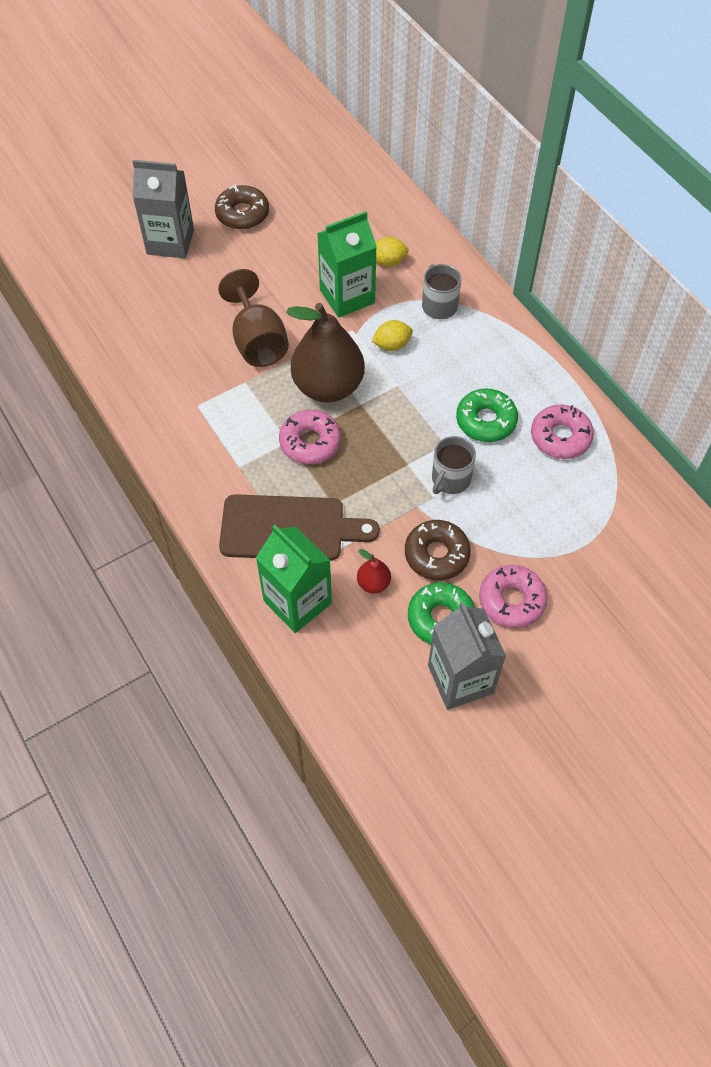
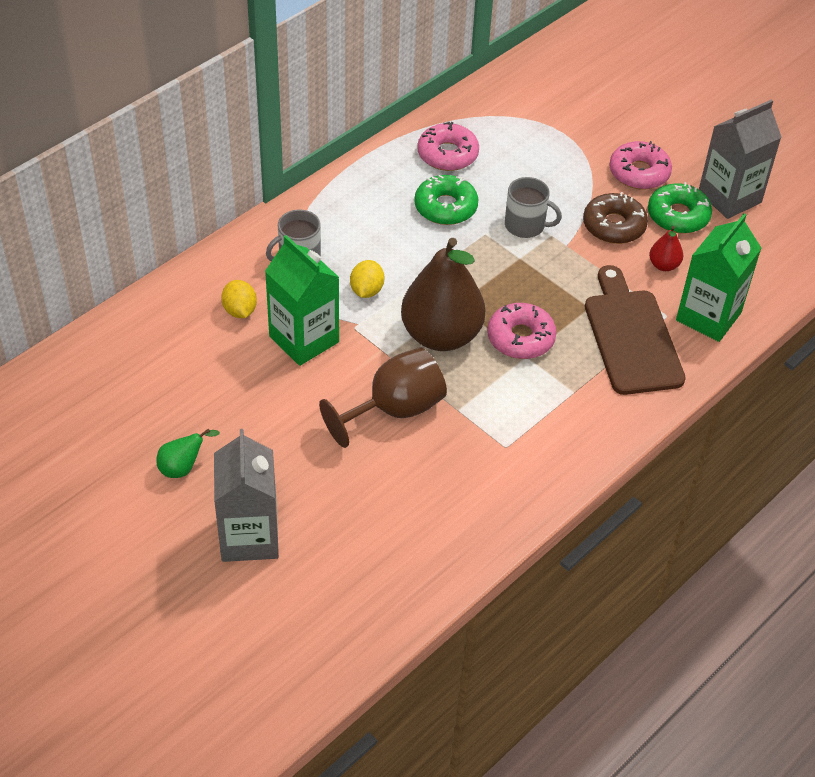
camera: 105 degrees left, 10 degrees down
(242, 214) = (183, 468): brown donut -> green pear
(392, 345) = (366, 290): yellow lemon -> yellow lemon turned 45 degrees clockwise

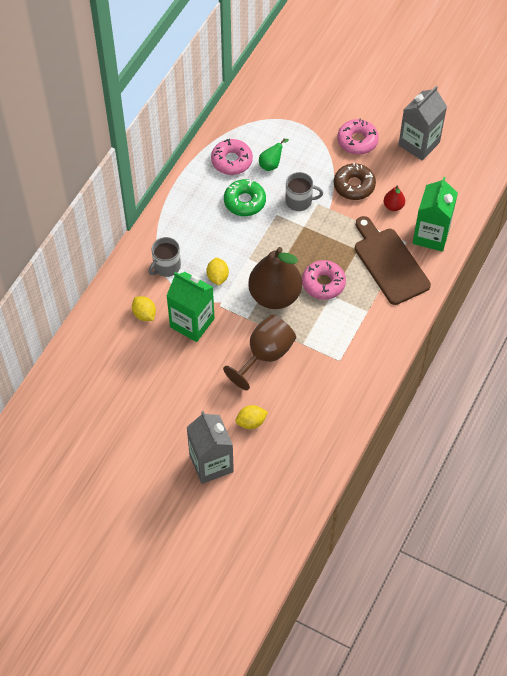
camera: 15 degrees left, 10 degrees up
(183, 468) = (153, 431): green pear -> green pear (271, 164)
(335, 496) = (251, 422): none -> yellow lemon
(678, 216) = (391, 167): green donut -> none

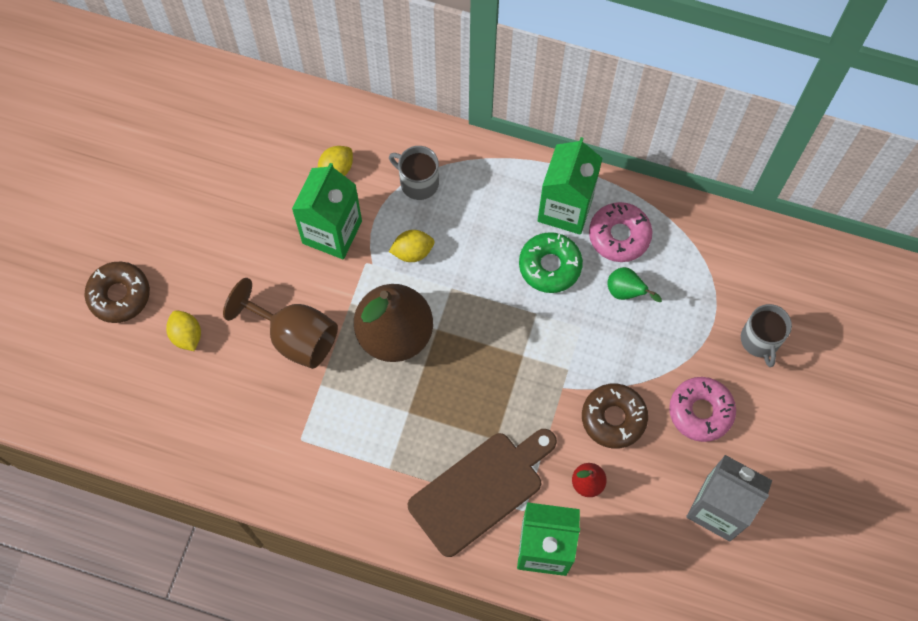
camera: 80 degrees right, 10 degrees up
(206, 186) = (565, 208): none -> green carton
(211, 463) = (119, 295): grey carton -> brown donut
(299, 201) = (567, 342): grey mug -> grey mug (760, 340)
(323, 283) = (427, 398): pink donut -> none

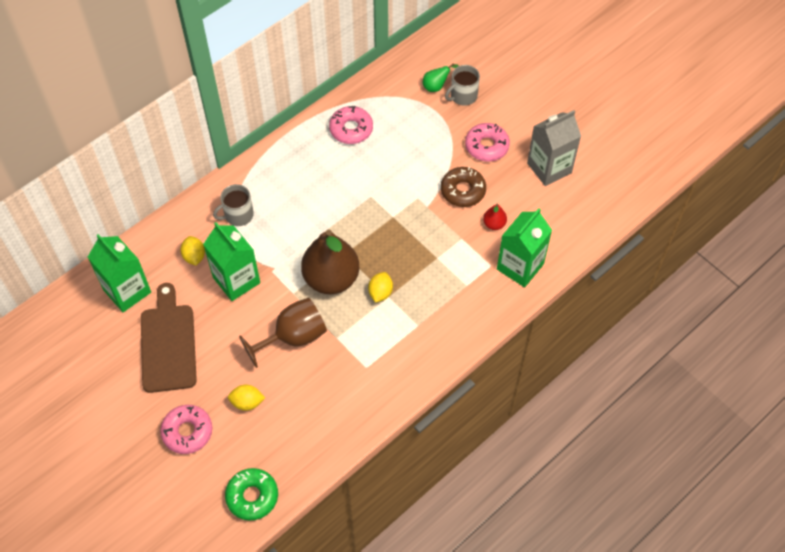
camera: 60 degrees left, 10 degrees down
(119, 295) = (187, 432): brown donut -> pink donut
(412, 252) = (283, 241): yellow lemon -> yellow lemon (380, 292)
(480, 490) = (463, 282): brown cutting board -> brown cutting board (168, 344)
(550, 266) = (345, 174): green donut -> green donut (252, 496)
(565, 208) = (314, 147): green carton -> green carton (127, 291)
(626, 292) = (389, 144): green pear -> green pear (436, 86)
(760, 340) = (463, 96): grey mug -> grey mug turned 120 degrees clockwise

